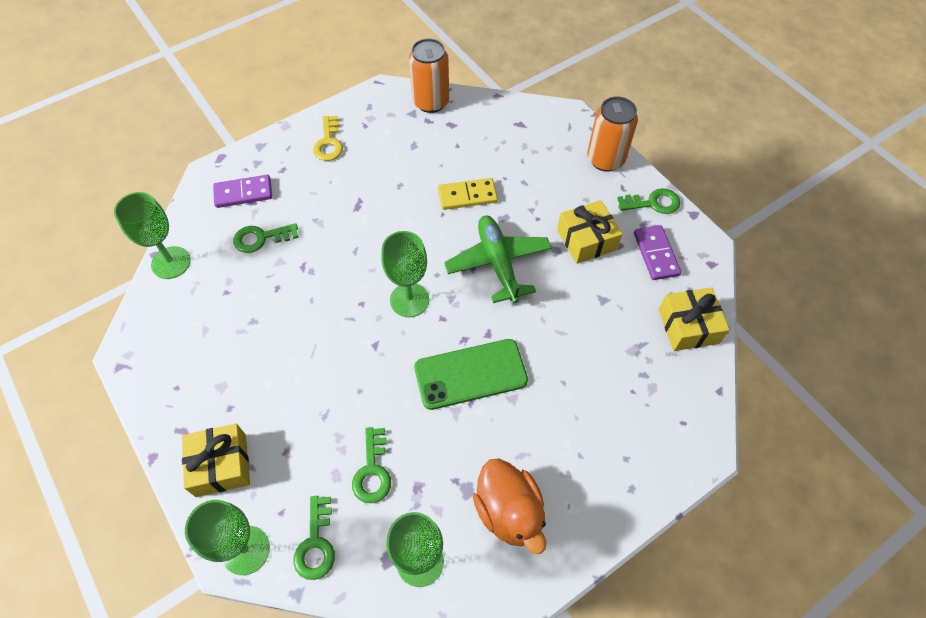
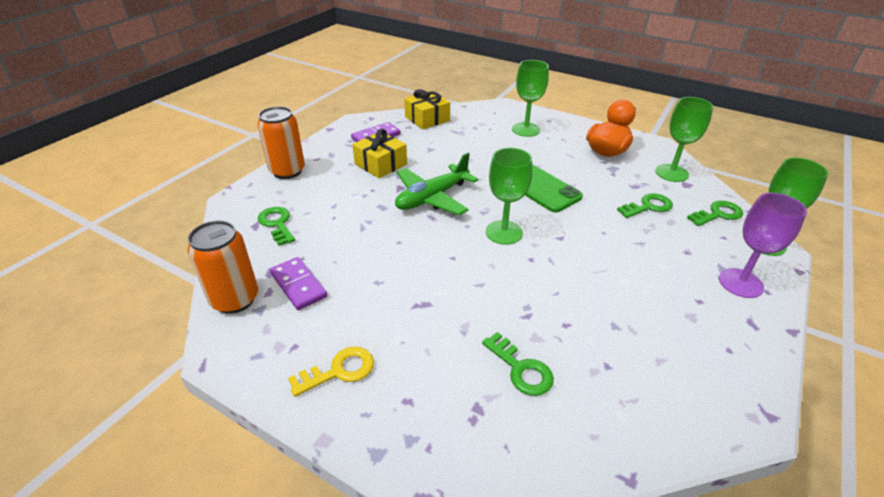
camera: 115 degrees left, 20 degrees down
(171, 262) = (623, 448): green goblet -> green goblet (526, 129)
(221, 465) = (740, 283): yellow gift -> purple goblet
(243, 193) = (470, 426): purple domino -> purple domino (298, 285)
(467, 196) = (368, 233): yellow domino -> none
(653, 203) = (327, 144): green key -> green key (277, 224)

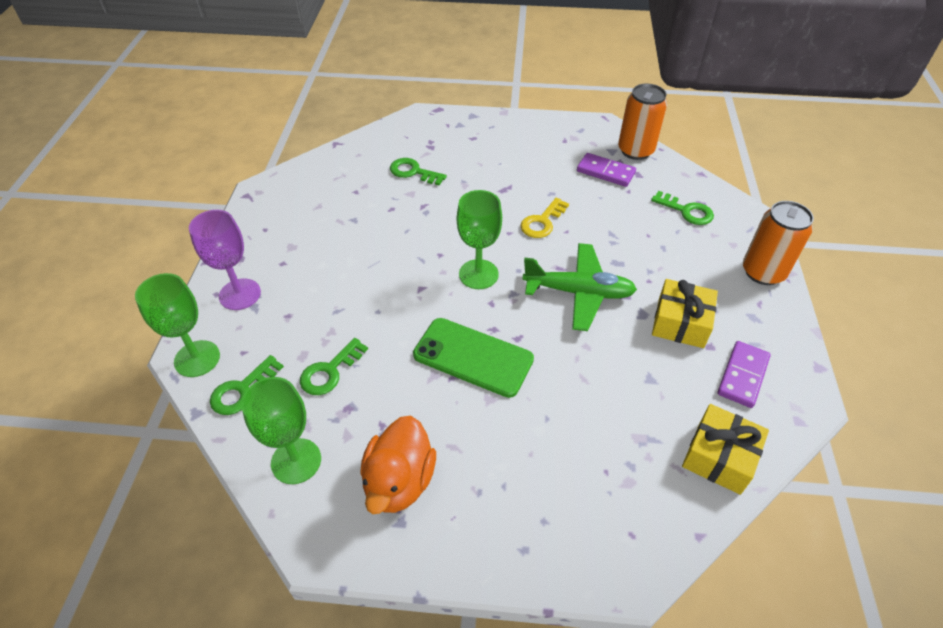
camera: 155 degrees right, 10 degrees up
(339, 371) = (524, 138): yellow key -> yellow key (542, 222)
(432, 198) = (579, 292): green plane -> green plane turned 75 degrees clockwise
(526, 129) = (549, 494): green goblet -> none

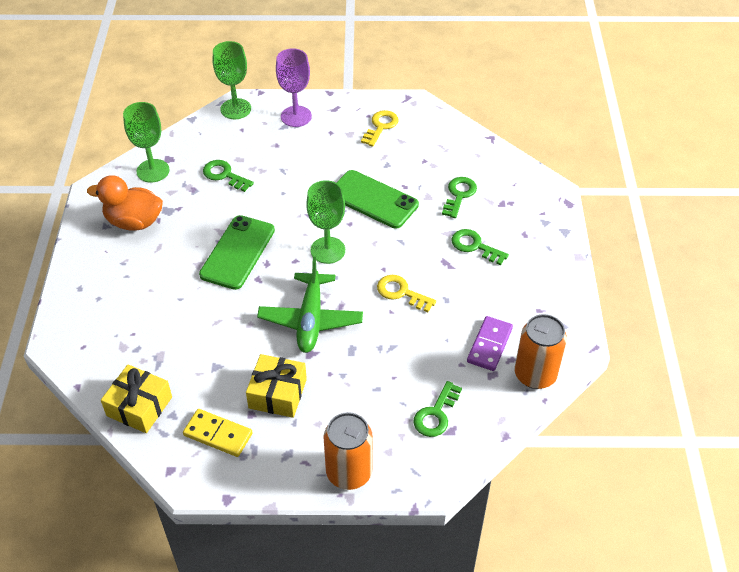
camera: 85 degrees right, 0 degrees up
(242, 390) = (209, 135): green key -> green key (475, 246)
(289, 220) = (380, 126): none -> yellow key
(406, 233) = (373, 199): none -> green phone
(743, 376) = (218, 434): purple domino -> yellow domino

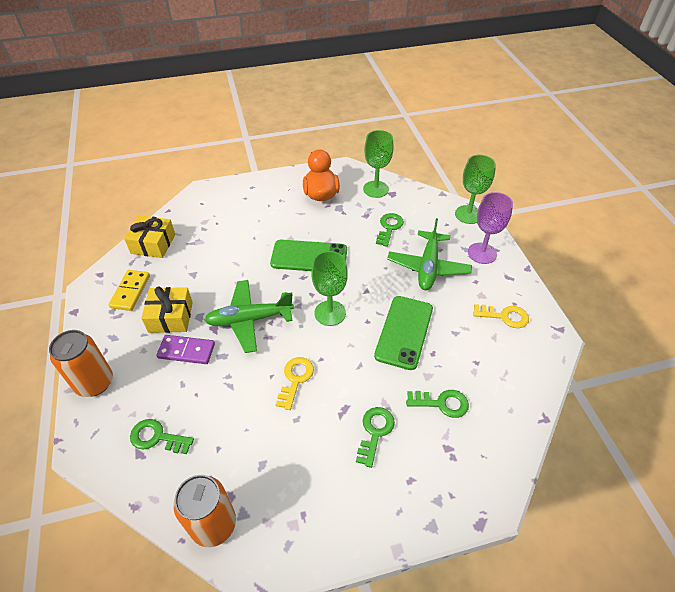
camera: 75 degrees right, 0 degrees up
(297, 160) = (428, 267): none -> green plane
(489, 345) = (245, 471): purple domino -> purple domino (186, 351)

